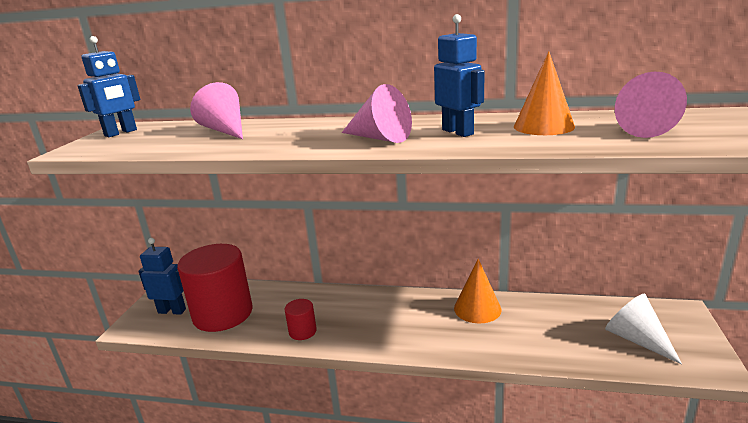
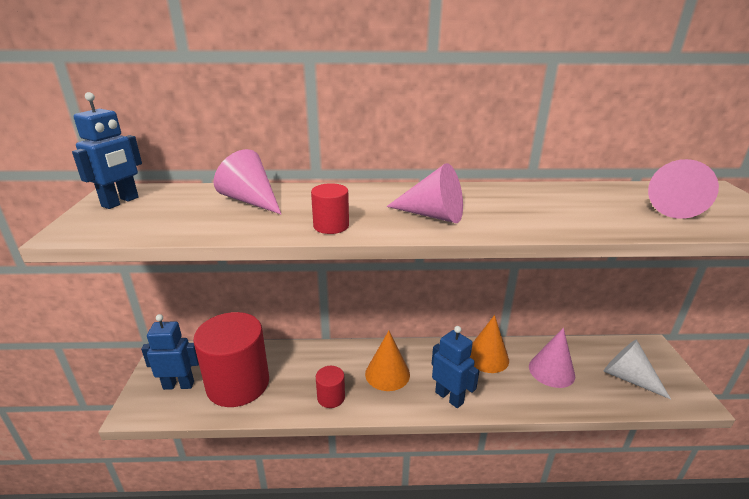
camera: 15 degrees left, 5 degrees up
(278, 146) = (331, 226): none -> red cylinder
(458, 132) = (504, 208): blue robot -> blue robot (449, 397)
(543, 126) = (578, 202): orange cone -> orange cone (387, 374)
(545, 326) = (551, 371): none -> pink cone

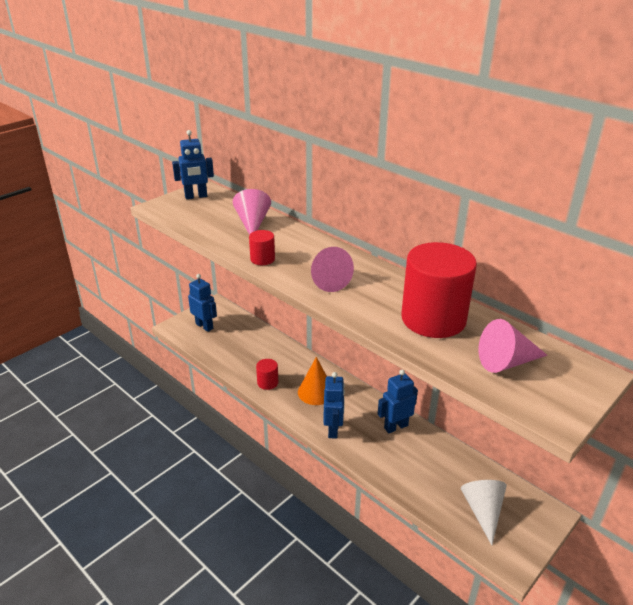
camera: 45 degrees right, 5 degrees up
(238, 383) = (231, 344): red cylinder -> red cylinder (433, 319)
(487, 357) = (395, 426): orange cone -> blue robot
(551, 371) = (429, 465): pink cone -> none

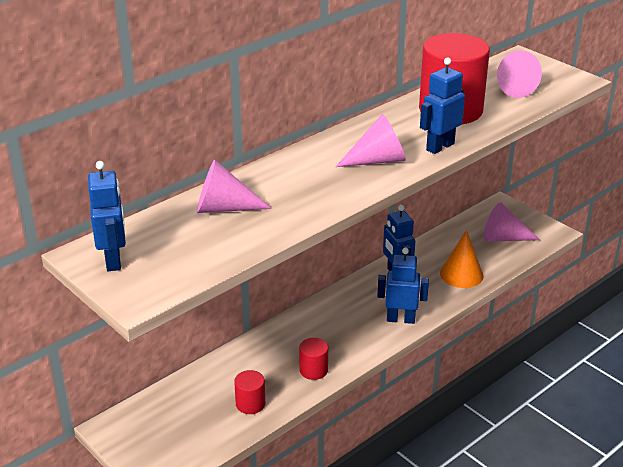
camera: 85 degrees left, 0 degrees up
(204, 326) = (168, 438): blue robot -> blue robot (440, 147)
(262, 259) = (325, 201): red cylinder -> red cylinder (250, 404)
(316, 392) = (335, 329): orange cone -> orange cone (461, 274)
(483, 511) = (504, 238): white cone -> pink cone

